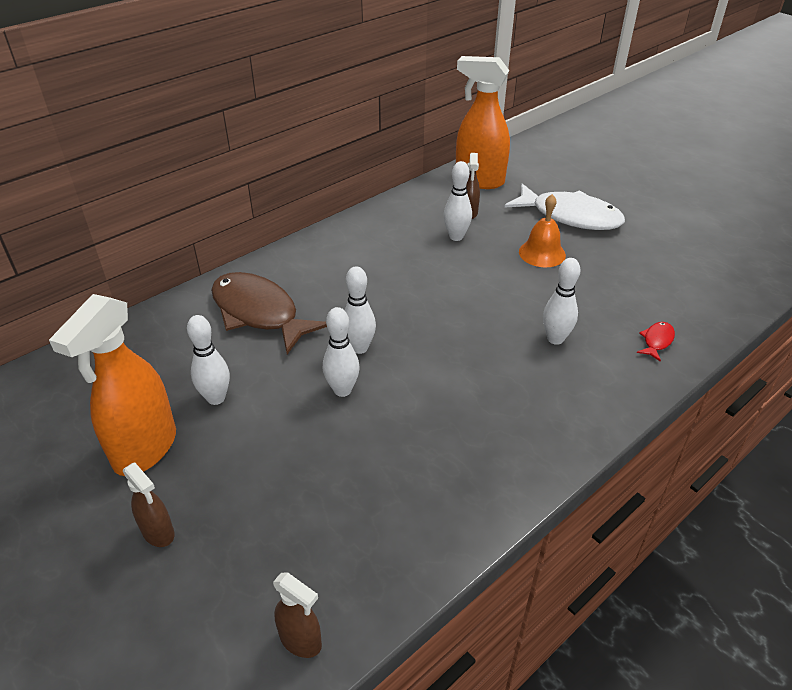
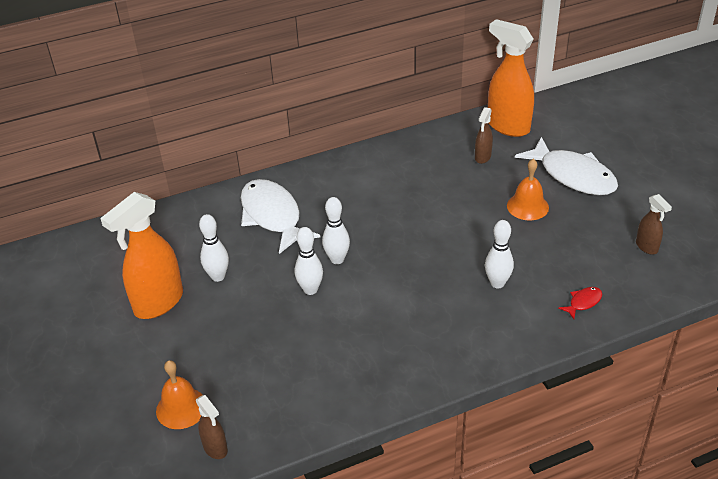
camera: 20 degrees right, 0 degrees up
(158, 533) = (150, 361): brown spray bottle -> brown spray bottle (647, 247)
(228, 592) = (181, 408): none -> orange bell
(259, 313) = (272, 216): brown fish -> white fish
(456, 237) = (460, 178): white bowling pin -> none

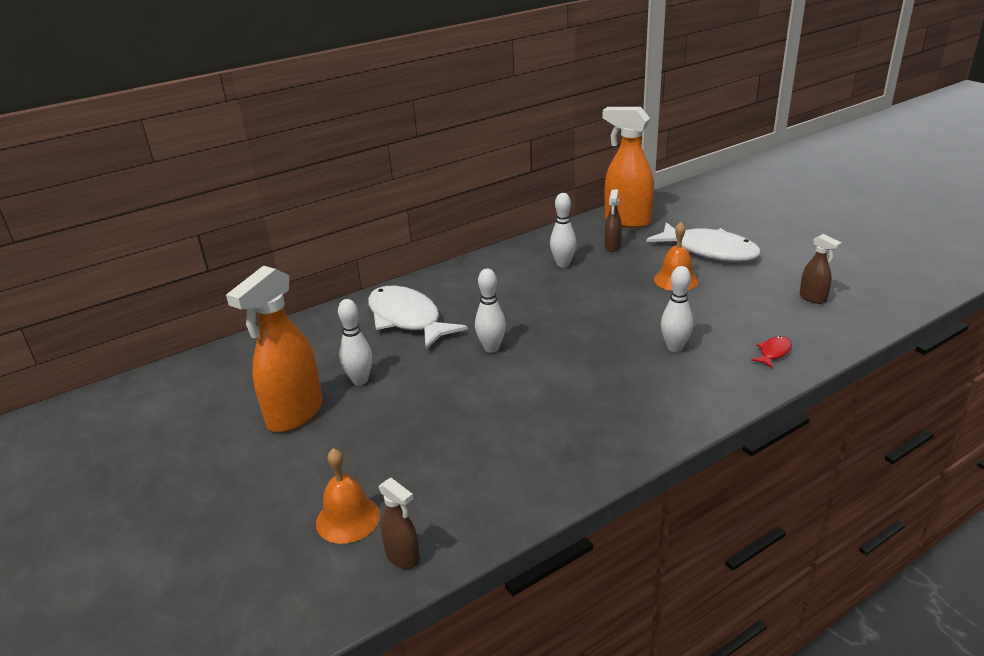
camera: 10 degrees left, 10 degrees down
(310, 290) = (471, 379): white bowling pin -> white bowling pin (563, 264)

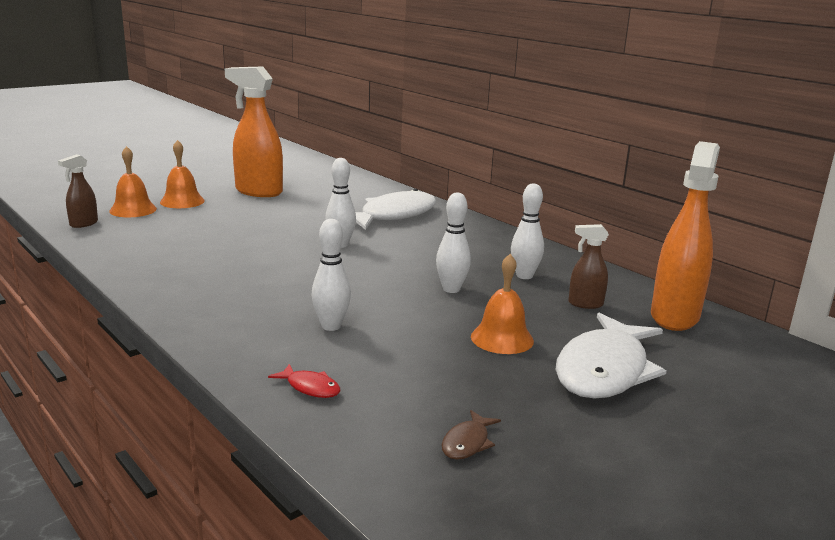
camera: 80 degrees right, 10 degrees down
(319, 477) = (182, 201): none -> orange bell
(360, 380) = (298, 205): white bowling pin -> white bowling pin (451, 289)
(813, 298) = (467, 443): brown spray bottle -> brown fish

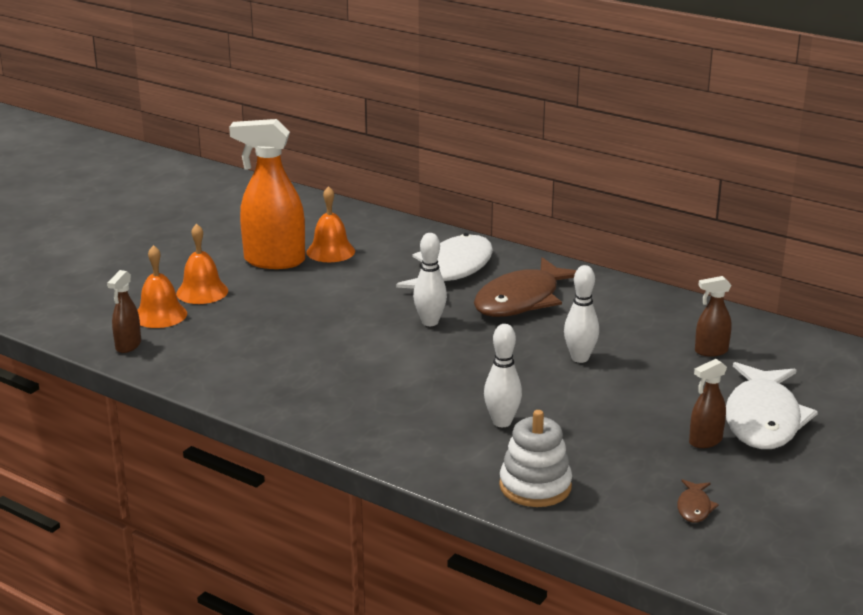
camera: 15 degrees left, 5 degrees up
(310, 387) = (535, 486): red fish -> white stacking toy
(434, 242) = (521, 300): none -> brown fish
(502, 338) = (660, 404): orange bell -> orange bell (330, 251)
(524, 276) = (637, 328): white bowling pin -> none
(526, 379) = (705, 441): none -> brown spray bottle
(674, 316) = (795, 350): orange spray bottle -> none

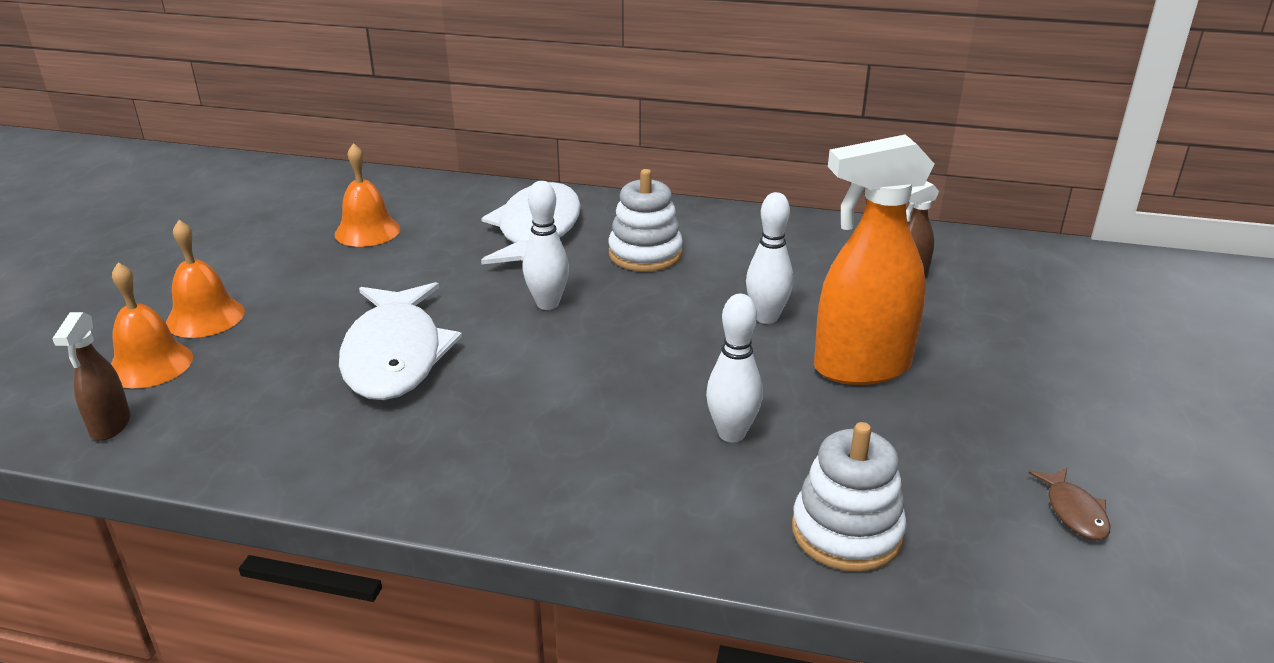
camera: 20 degrees left, 5 degrees up
(273, 261) = (294, 256): orange spray bottle -> orange spray bottle (860, 368)
(521, 300) = (645, 254): brown fish -> white stacking toy
(705, 441) = (1002, 403): brown spray bottle -> none
(763, 419) = (1040, 356): white fish -> white fish (395, 355)

